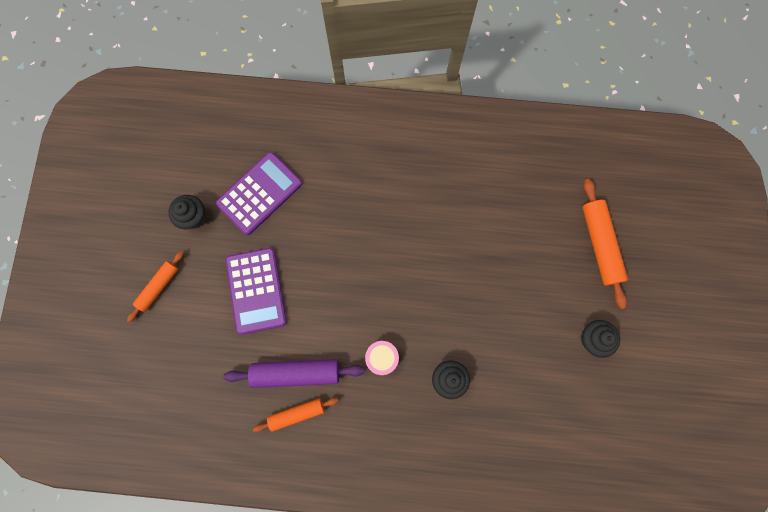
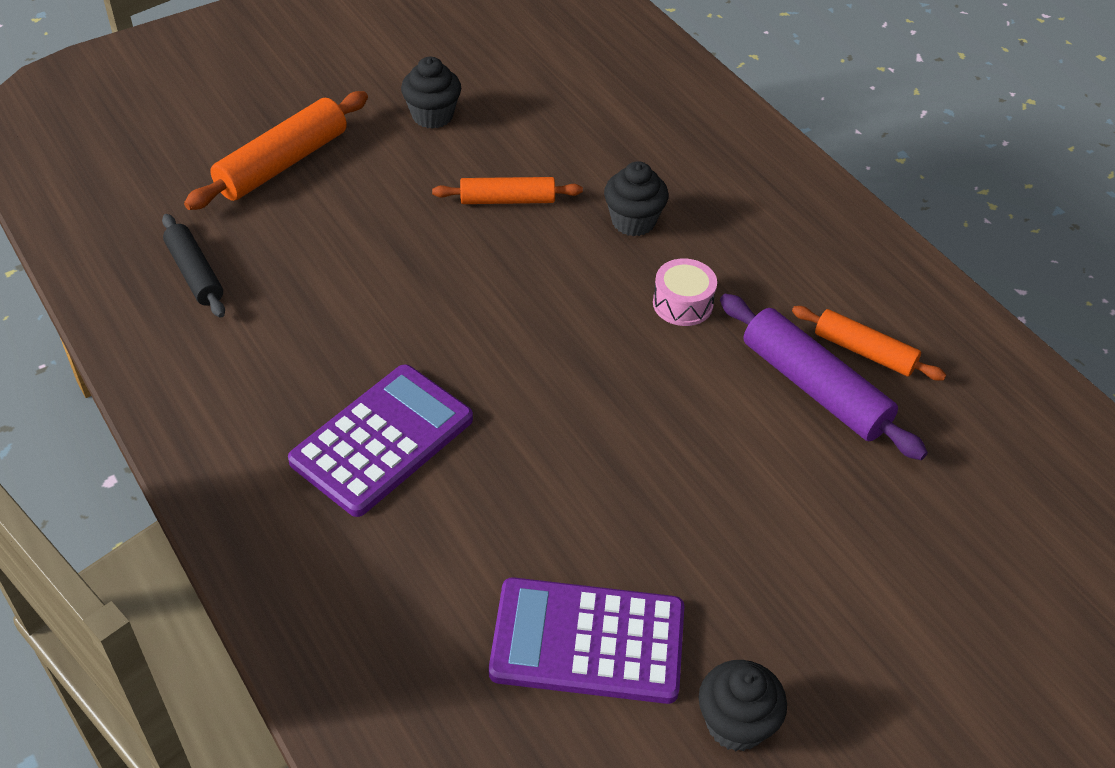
camera: 130 degrees left, 30 degrees down
(159, 287) = (910, 681): orange rolling pin -> orange rolling pin (507, 200)
(256, 290) = (756, 523): purple calculator -> purple calculator (382, 440)
(545, 167) = (195, 273): none -> black rolling pin

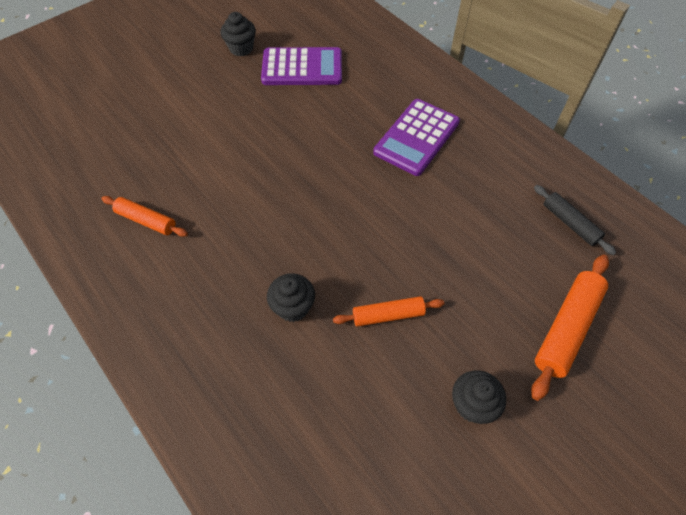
camera: 175 degrees right, 10 degrees up
(682, 303) = (258, 241): pink drum -> none
(814, 388) = (182, 193): purple rolling pin -> none

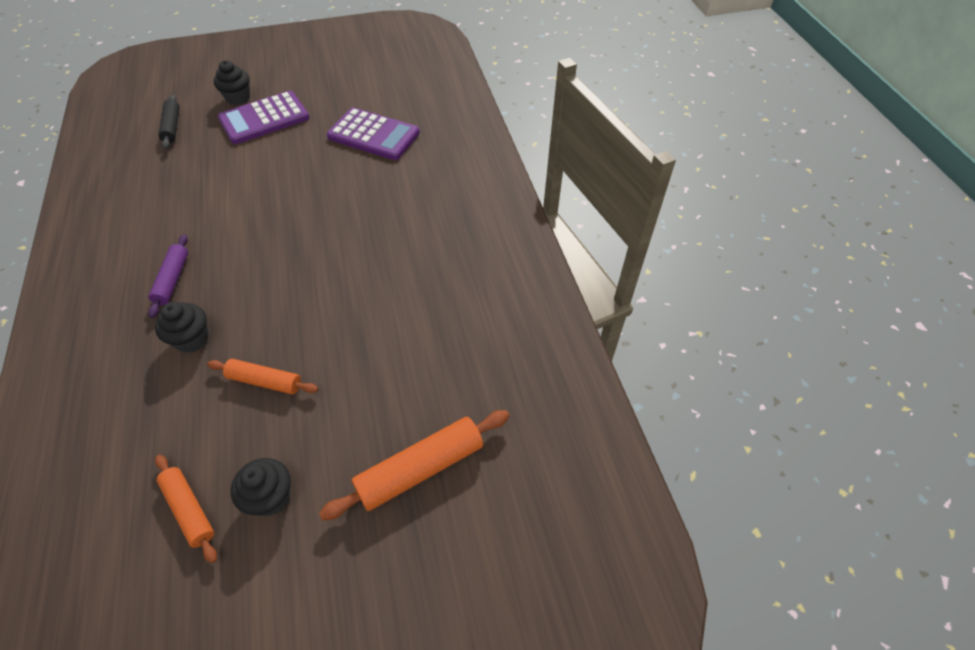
camera: 25 degrees right, 5 degrees down
(146, 220) = (141, 220): orange rolling pin -> orange rolling pin (189, 509)
(227, 263) = (172, 279): none -> purple rolling pin
(241, 48) = (335, 102): black cupcake -> black cupcake (238, 98)
(417, 137) = (426, 232): purple calculator -> purple calculator (264, 119)
(570, 223) = (510, 369): black rolling pin -> black rolling pin (172, 127)

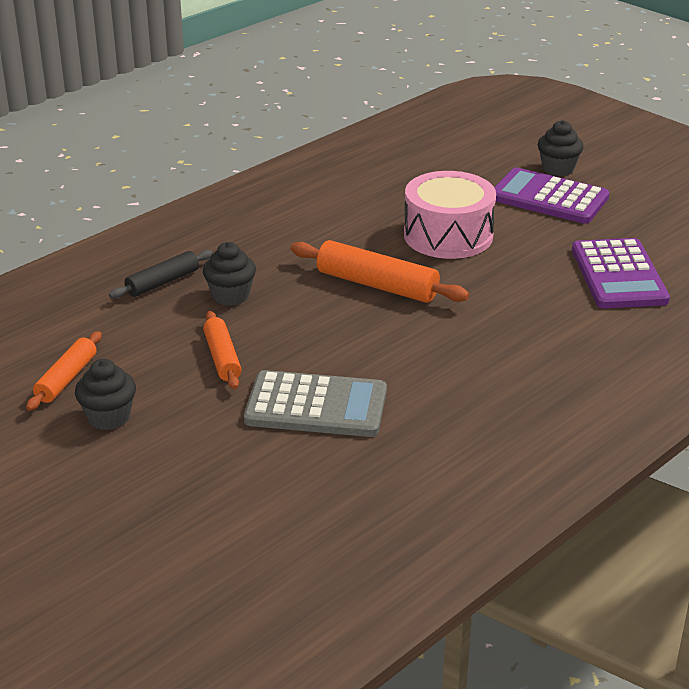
camera: 60 degrees right, 20 degrees down
(172, 127) = (467, 155): black rolling pin -> black rolling pin (162, 282)
(172, 279) = (284, 252): purple rolling pin -> none
(251, 184) = (448, 235): none -> pink drum
(371, 350) = (316, 406): none -> grey calculator
(420, 468) = (206, 497): orange rolling pin -> orange rolling pin (377, 285)

